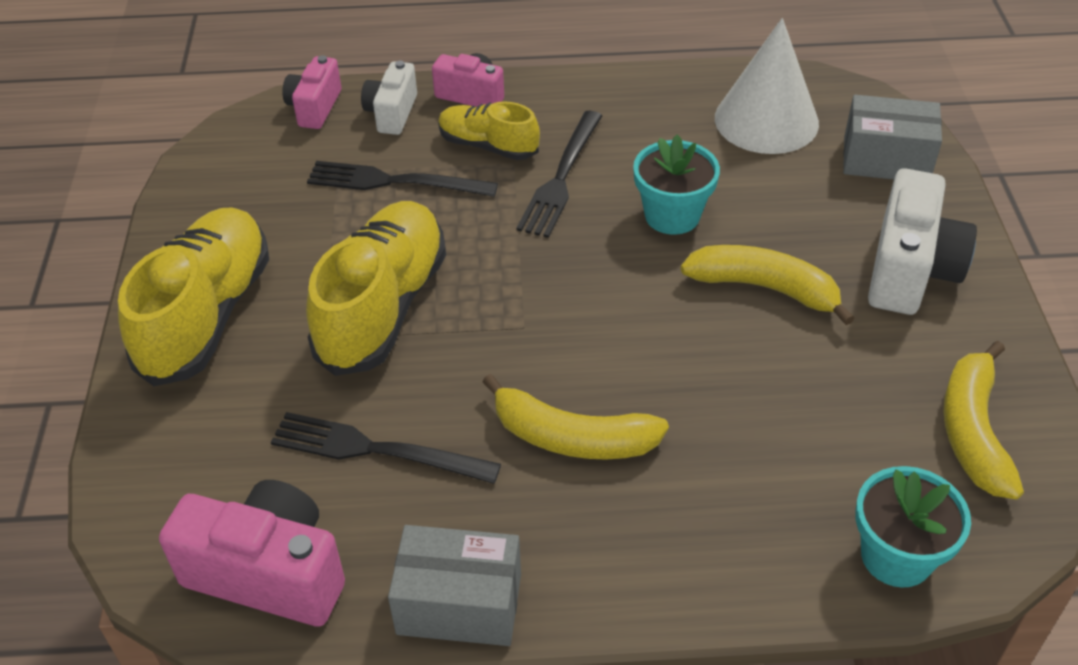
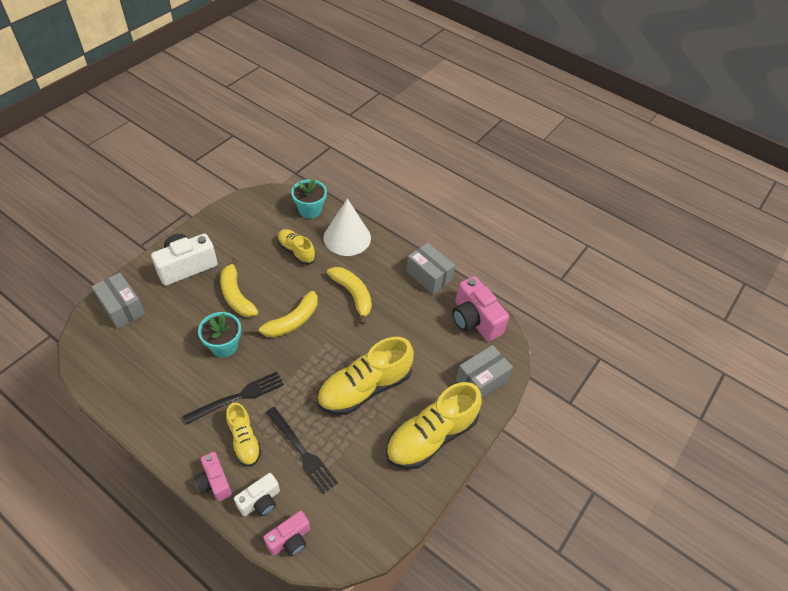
camera: 145 degrees left, 5 degrees up
(171, 459) = (481, 380): none -> grey box
(376, 450) = (414, 334): black fork -> none
(766, 120) = (129, 360): white cone -> white cone (347, 237)
(786, 439) = (296, 251): none -> yellow shoe
(973, 431) = (247, 218): yellow banana -> yellow banana (291, 321)

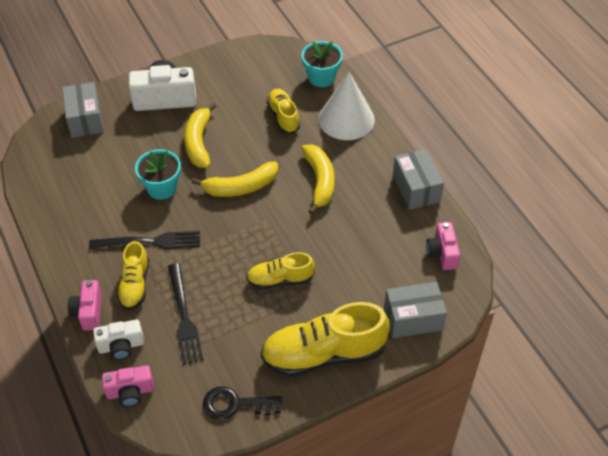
camera: 30 degrees right, 0 degrees up
(365, 388) = (280, 279): yellow shoe -> yellow shoe, size x0.56
(384, 510) = (235, 404): none -> black key
(474, 320) = (442, 253): pink camera -> pink camera, size x0.60

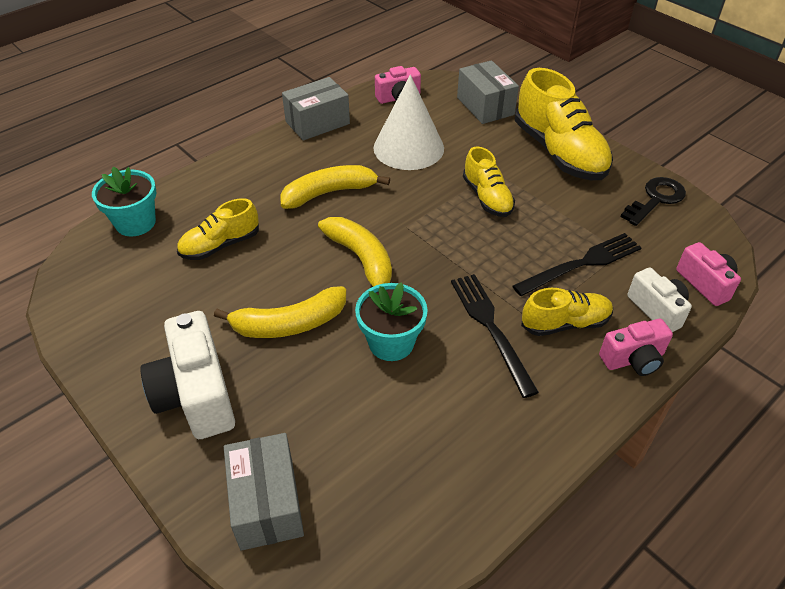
camera: 105 degrees left, 5 degrees down
(85, 119) = (267, 503): grey box -> grey box turned 75 degrees counterclockwise
(235, 404) = (656, 199): black key -> black key turned 120 degrees counterclockwise
(346, 119) = (216, 188): white cone -> white cone (408, 148)

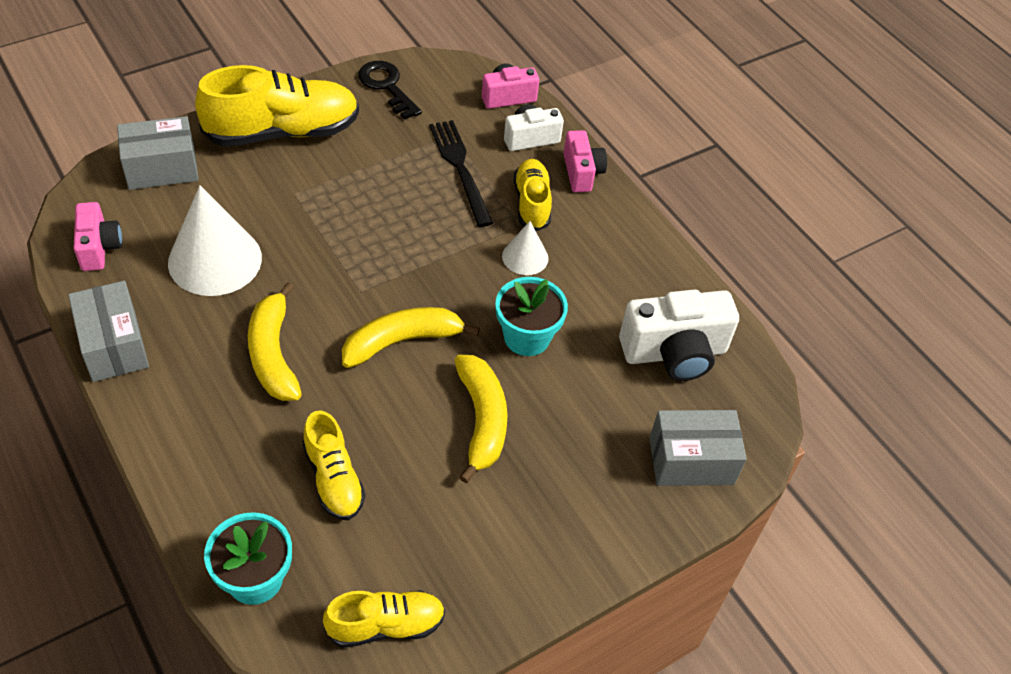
camera: 85 degrees left, 5 degrees up
(196, 395) = (561, 513): white camera -> white camera (674, 353)
(487, 197) = (337, 211): yellow shoe -> yellow shoe (385, 625)
(490, 328) = (525, 257): black fork -> white cone

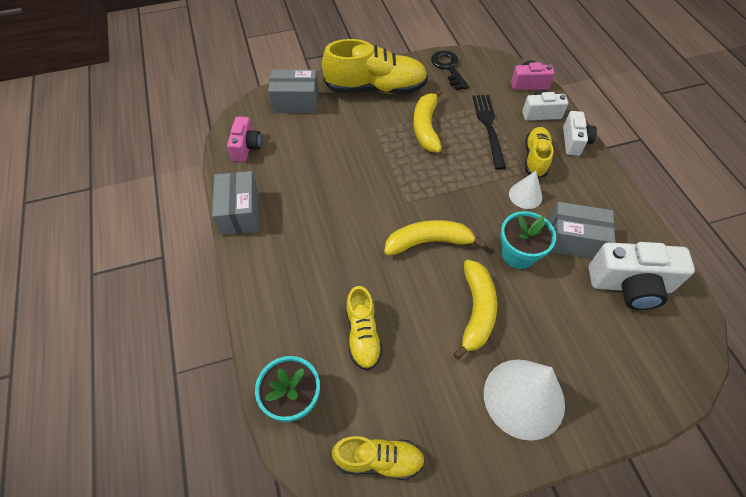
camera: 20 degrees right, 5 degrees up
(215, 260) = (316, 166): white cone -> white cone (524, 398)
(273, 354) = (340, 236): yellow banana -> yellow banana (426, 127)
(581, 172) = (574, 141): pink camera -> white camera
(691, 461) = (634, 375): grey box -> grey box (573, 240)

